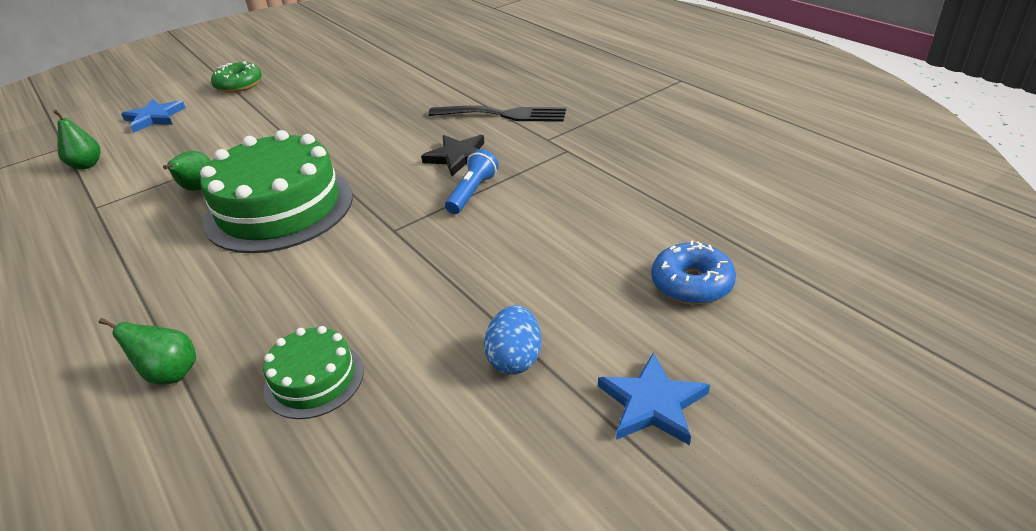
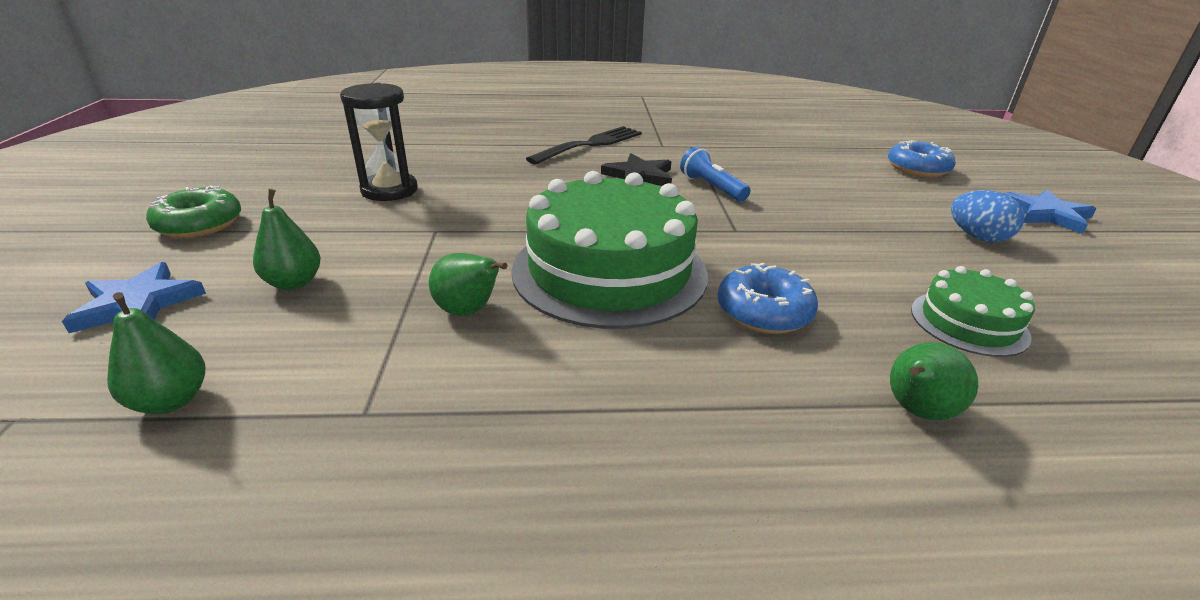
camera: 60 degrees left, 5 degrees down
(196, 136) = (294, 283): none -> green pear
(264, 281) = (763, 312): none -> blue donut
(330, 99) = (389, 190): none -> black hourglass

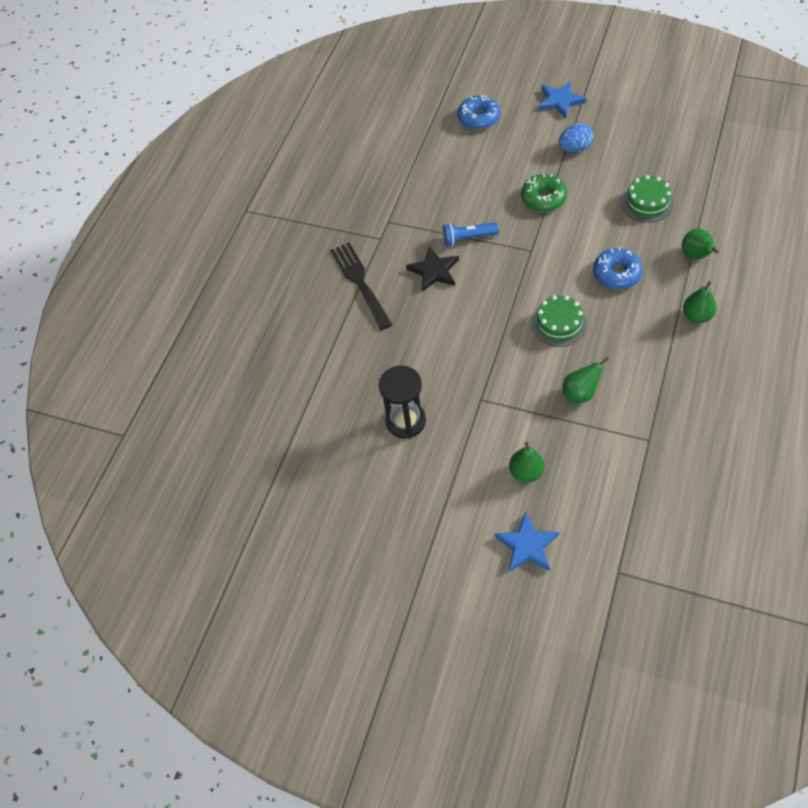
camera: 60 degrees left, 25 degrees up
(171, 401) = (620, 513): green pear -> green pear (697, 316)
(199, 224) = (426, 532): green donut -> green donut (543, 198)
(609, 271) = (558, 324): green cake -> green cake, size x0.50

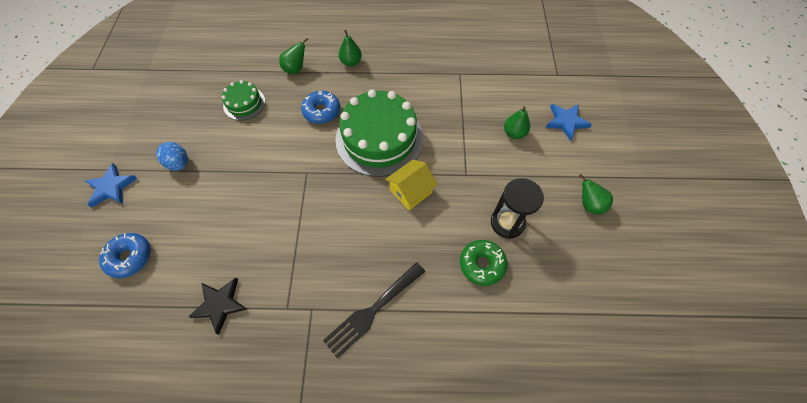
camera: 115 degrees left, 5 degrees up
(434, 271) = (344, 244): black star -> black star (220, 304)
(468, 238) = (300, 225): blue flashlight -> none
(476, 339) = (411, 191): none -> yellow house
(543, 198) = (244, 175): green donut -> green donut (482, 264)
(558, 324) = (379, 138): green cake -> green cake, size x2.02
(580, 393) = (437, 114): green pear -> green pear (589, 204)

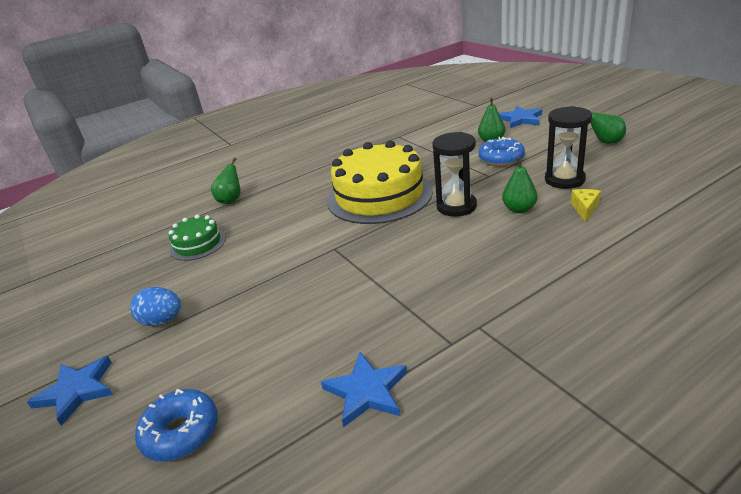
camera: 30 degrees left, 30 degrees down
(220, 304) = (366, 391): black star -> blue star
(322, 111) = (296, 209): blue donut -> blue donut (501, 159)
(351, 62) = (286, 173): green pear -> green pear (519, 209)
(372, 311) = (541, 289): black fork -> none
(379, 138) = (379, 195): green cake -> yellow cake
(411, 191) = (456, 206): yellow house -> black hourglass
(482, 264) = (585, 209): green donut -> yellow cheese

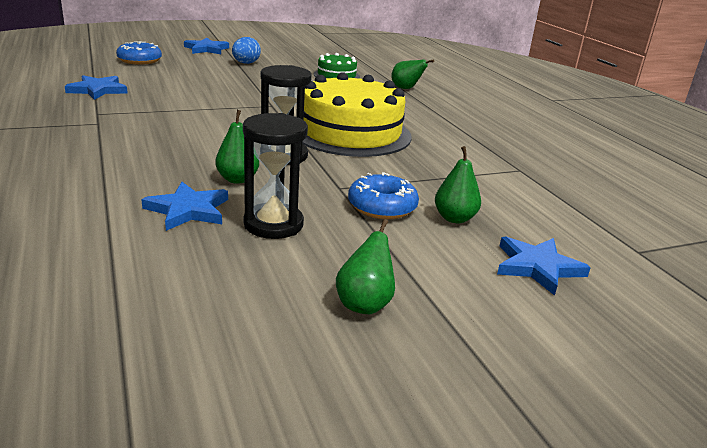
camera: 95 degrees right, 5 degrees down
(585, 209) = (188, 210): yellow cheese -> blue star

